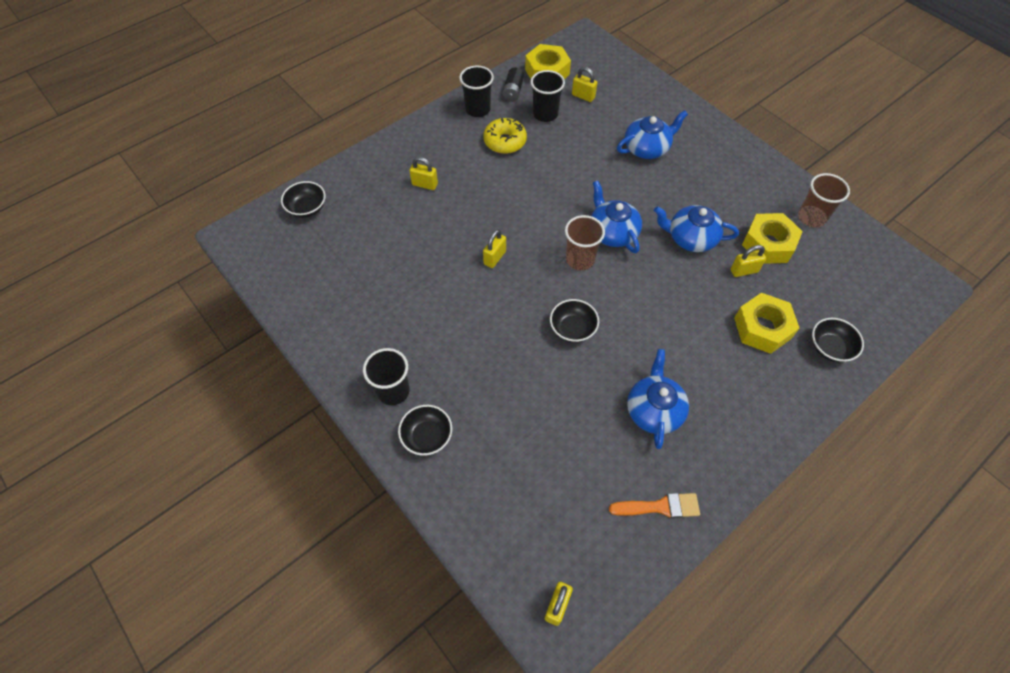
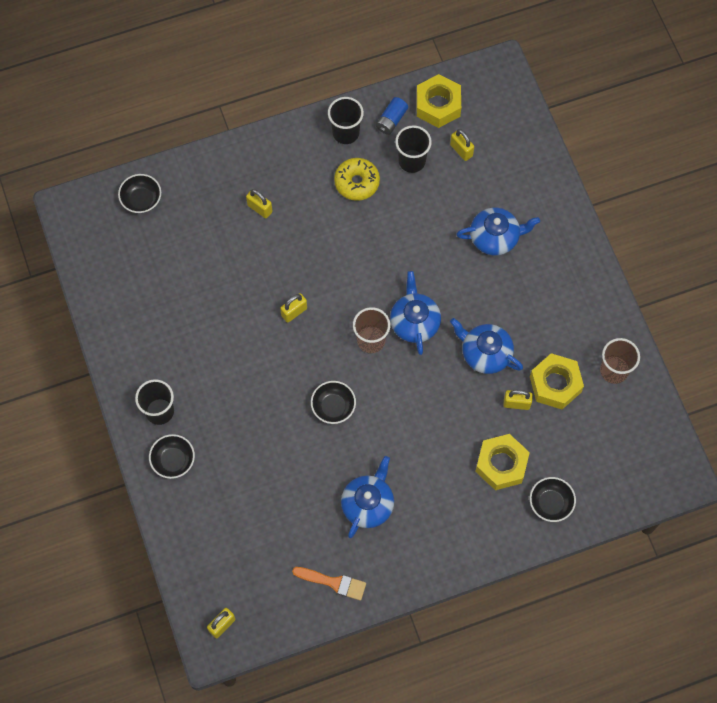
camera: 20 degrees right, 10 degrees up
(513, 91) = (391, 120): black battery -> blue battery

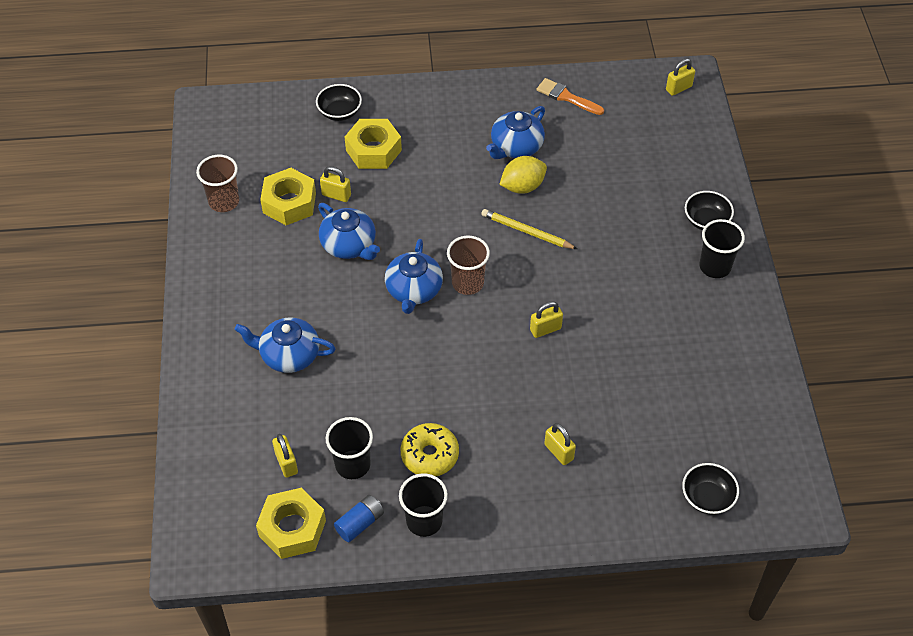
camera: 165 degrees left, 15 degrees down
(333, 407) = (527, 231): black bowl -> yellow pencil
(349, 457) = (522, 186): none -> yellow lemon

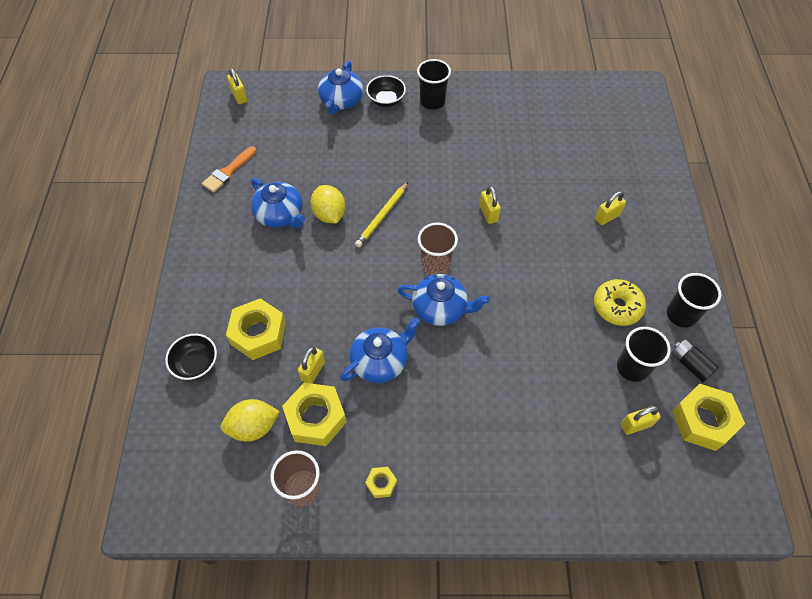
camera: 85 degrees left, 5 degrees up
(227, 256) = (381, 483): none -> yellow nut
(280, 161) = (253, 427): none -> yellow lemon
(289, 355) = (512, 421): blue teapot -> blue teapot (341, 101)
(360, 523) = (690, 364): blue battery -> black battery
(707, 497) = (638, 135): black bowl -> none

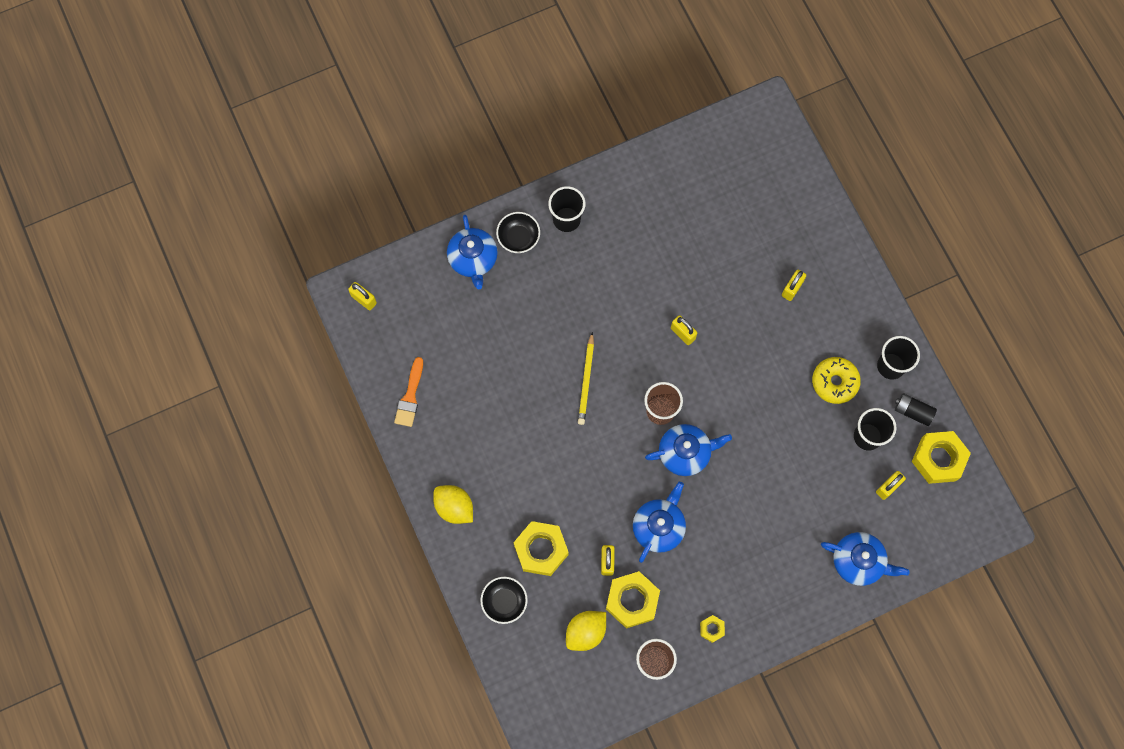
camera: 25 degrees left, 15 degrees up
(280, 215) = (490, 422): blue teapot -> blue teapot (858, 561)
(329, 214) = (536, 401): yellow lemon -> yellow lemon (454, 507)

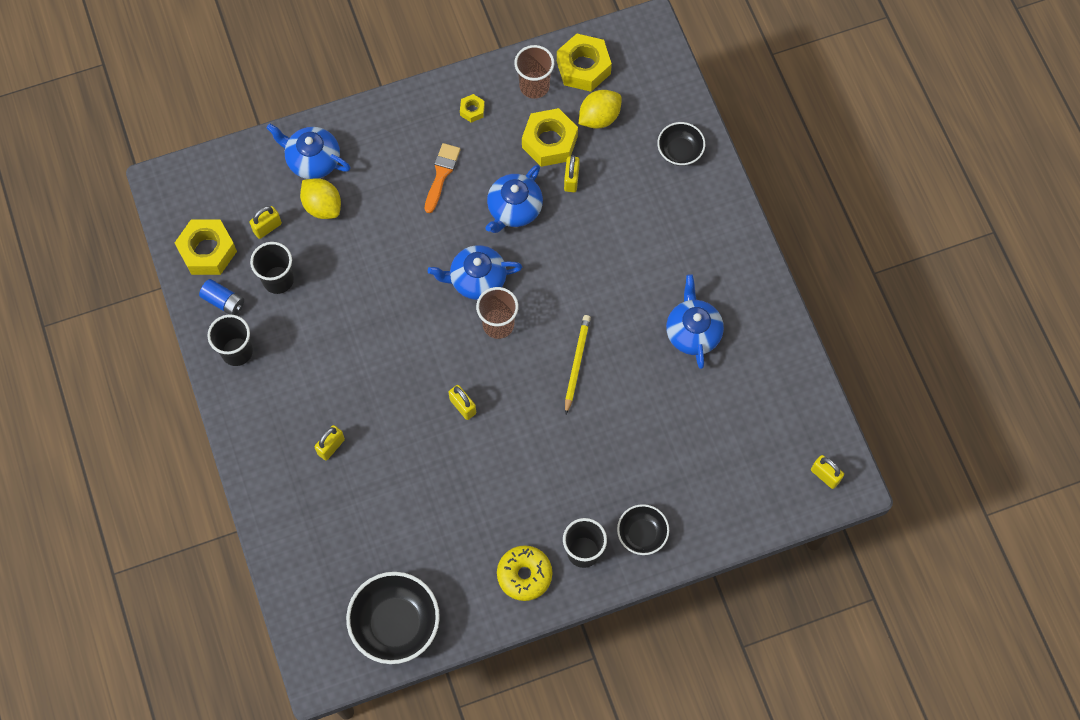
camera: 175 degrees left, 5 degrees down
(410, 396) = (773, 362): orange brush -> orange brush (441, 174)
(454, 507) = (728, 245): yellow lemon -> yellow lemon (322, 206)
(473, 259) = (696, 513): blue teapot -> blue teapot (693, 331)
(541, 550) = (639, 196): yellow nut -> yellow nut (583, 67)
(714, 150) = (395, 624): none -> black bowl
(834, 382) = (302, 339): yellow donut -> yellow donut (524, 575)
(912, 411) = (224, 301): black battery -> blue battery

